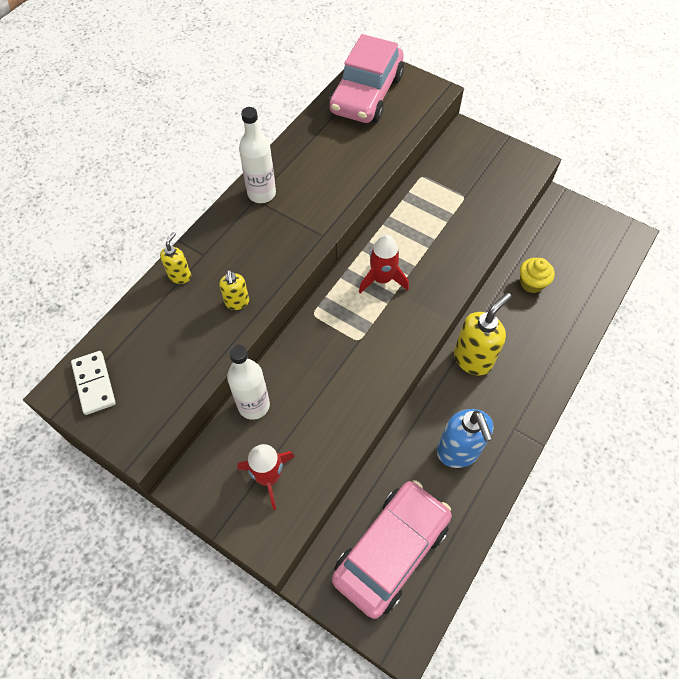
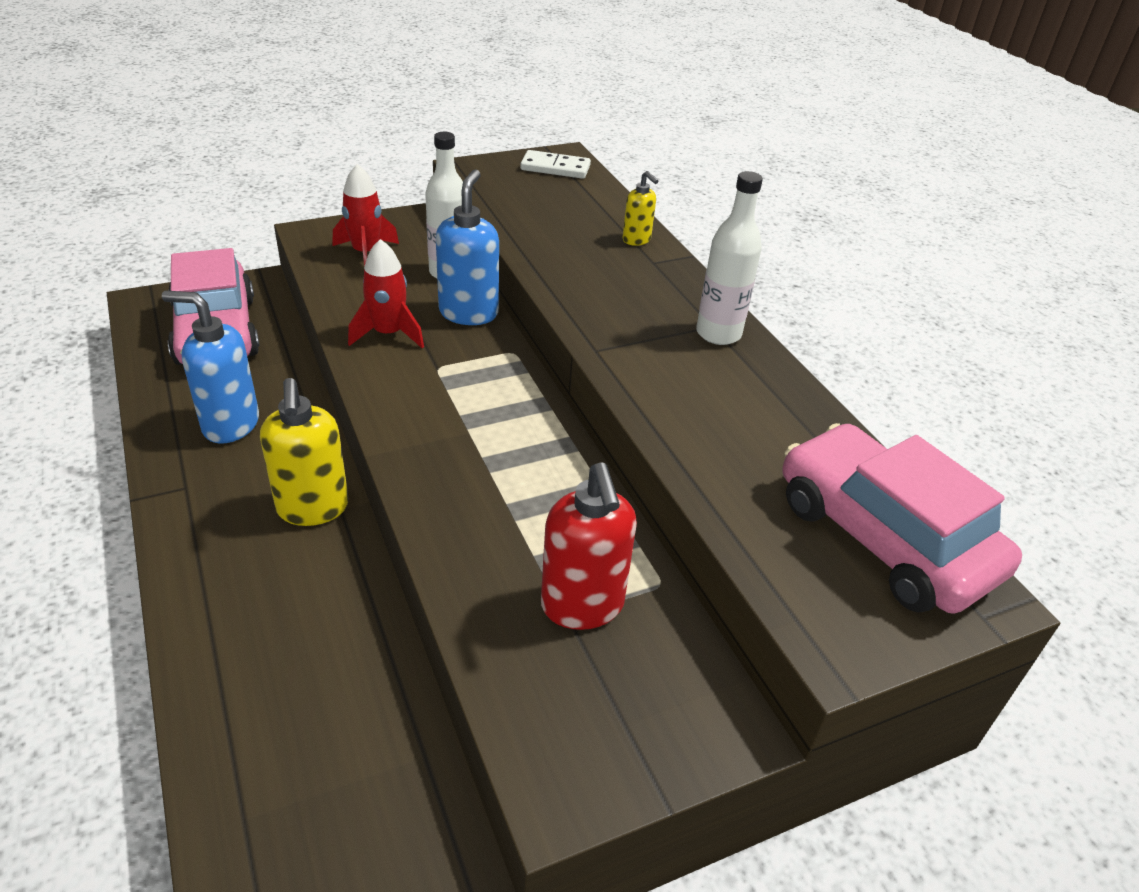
camera: 120 degrees right, 20 degrees down
(237, 302) = (560, 258): yellow soap dispenser -> none
(292, 361) = (469, 313): none -> blue soap dispenser
(382, 279) = (501, 429): red rocket -> red rocket (388, 334)
(456, 193) = (582, 606): none -> red soap dispenser
(531, 283) = (341, 667): yellow cupcake -> none

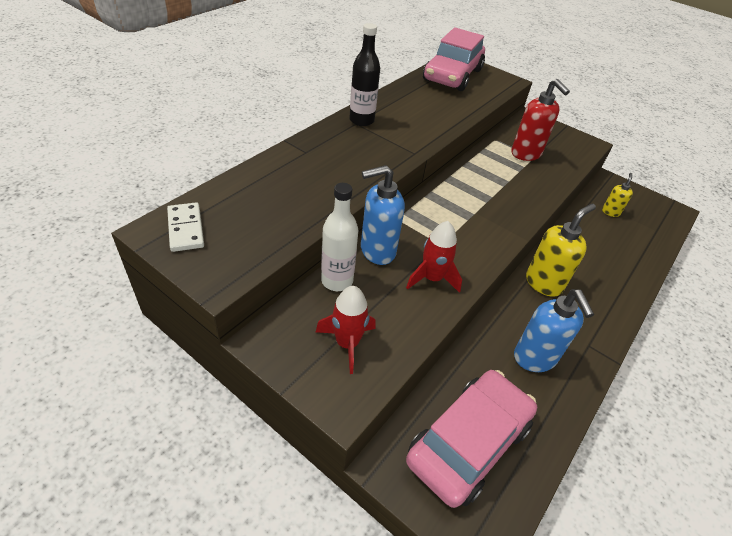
camera: 120 degrees left, 5 degrees up
(582, 606) = (526, 154): red soap dispenser -> red soap dispenser turned 105 degrees clockwise
(636, 240) = (282, 163): yellow soap dispenser -> yellow soap dispenser (610, 212)
(718, 334) = (361, 120): white bottle -> black bottle

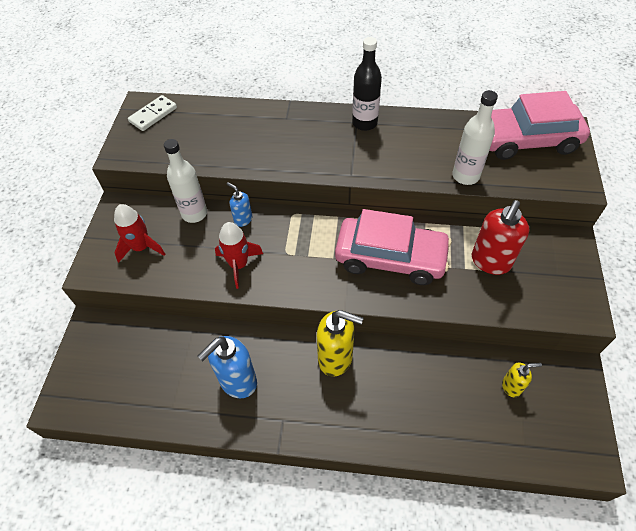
camera: 65 degrees right, 10 degrees up
(377, 251) = (243, 219): blue soap dispenser -> blue soap dispenser, size x0.54
(464, 110) = (465, 176): none -> white bottle
(468, 443) = (130, 365): pink car -> pink car (390, 258)

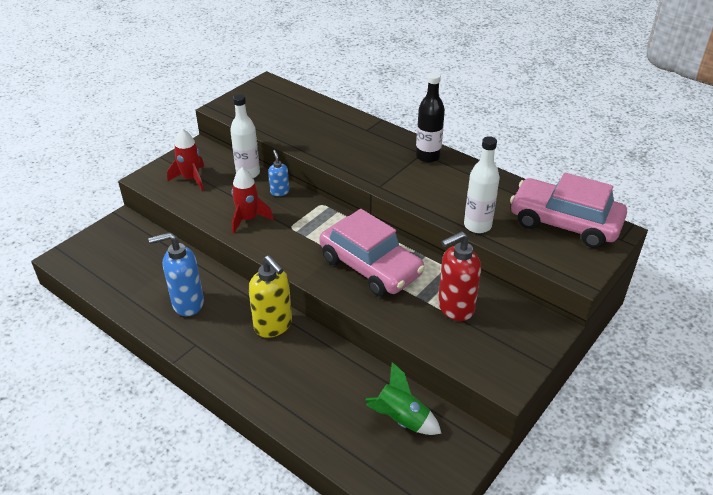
camera: 30 degrees right, 15 degrees down
(153, 115) = (268, 92): white domino -> none
(511, 386) = (401, 420): yellow soap dispenser -> green rocket

